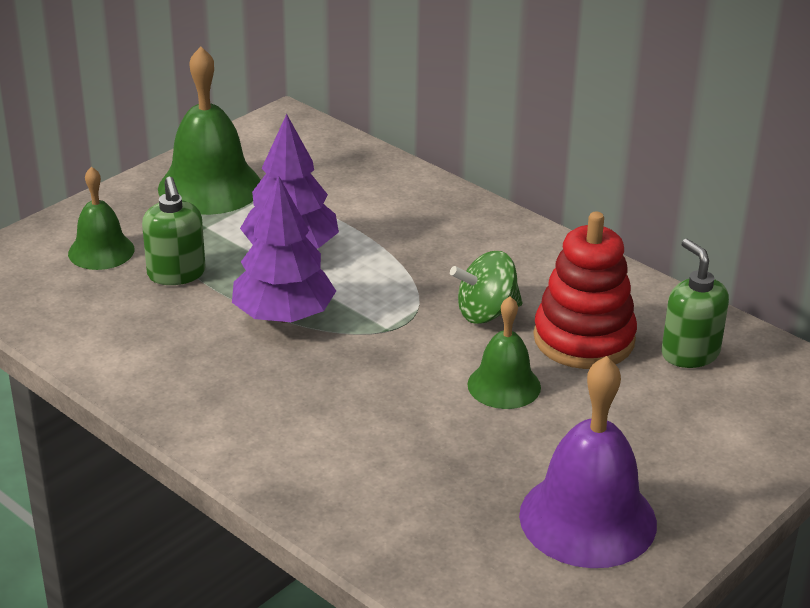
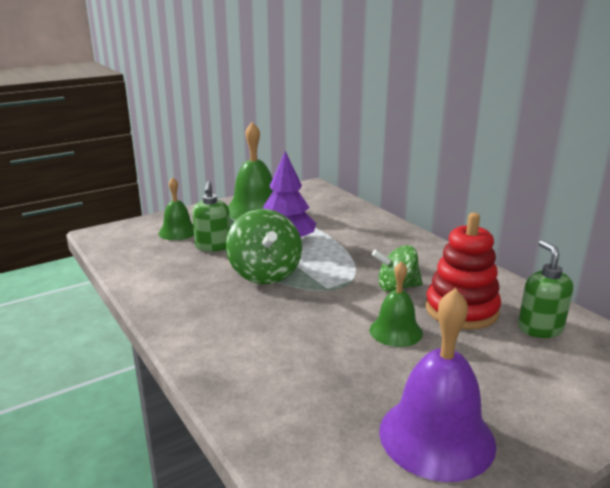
camera: 15 degrees right, 10 degrees down
(283, 316) = (265, 274): purple tree -> green spinning top

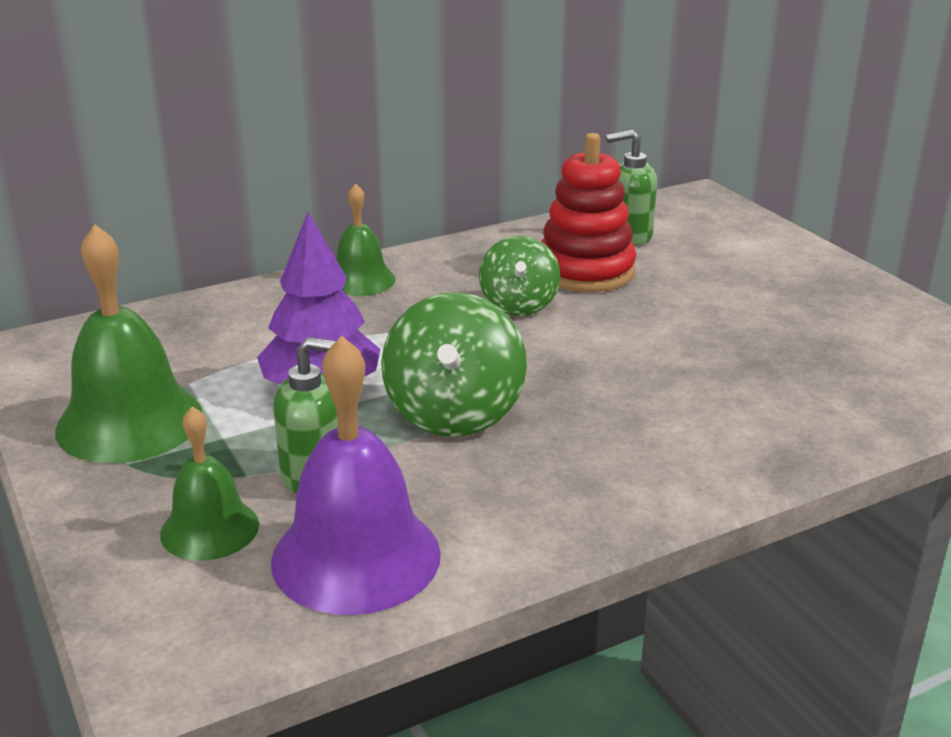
camera: 85 degrees left, 5 degrees up
(265, 274) = (454, 414): green spinning top -> green spinning top turned 105 degrees clockwise
(396, 331) = (640, 318): green bell -> green bell (360, 280)
(436, 436) = (842, 319): purple bell -> purple bell (356, 557)

